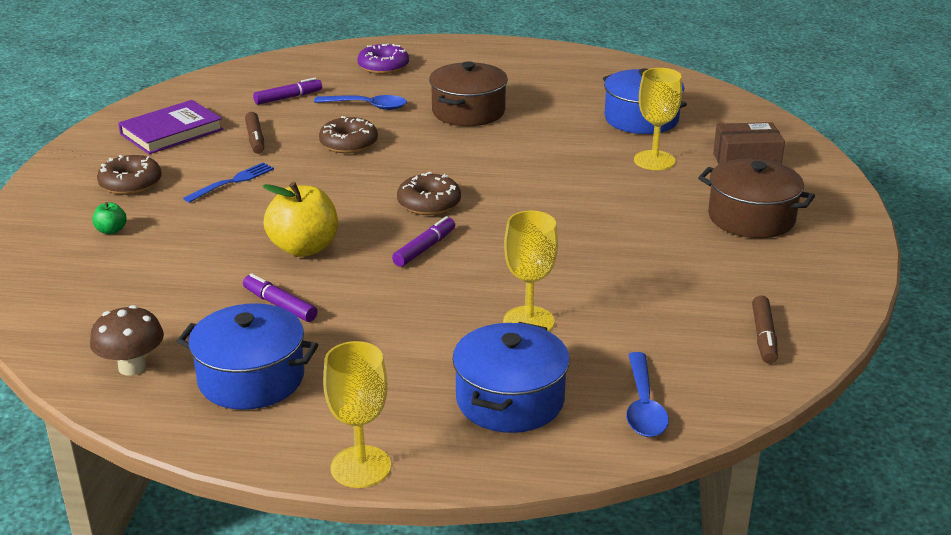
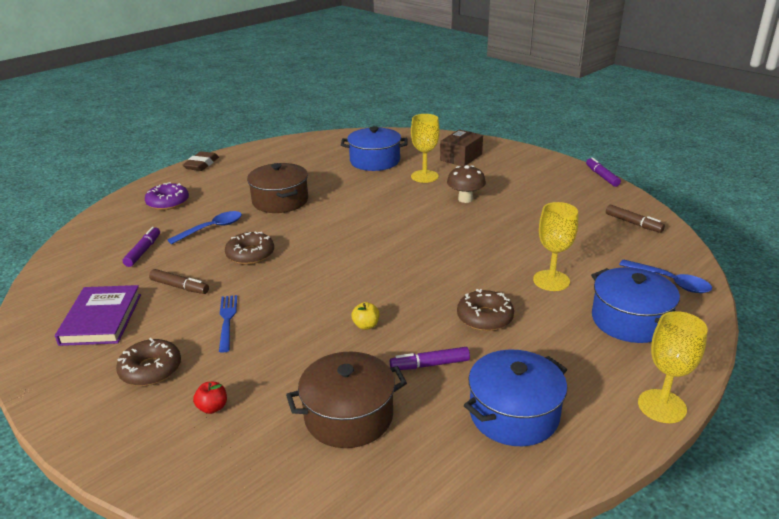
camera: 50 degrees left, 0 degrees up
(111, 230) = (212, 407): green apple -> red apple
(132, 367) = (440, 471): brown mushroom -> brown mushroom (465, 199)
(304, 248) = (366, 325): yellow apple -> yellow apple, size x0.46
(424, 248) = (426, 281): purple marker -> purple marker (602, 176)
(429, 203) = (373, 258): brown donut -> brown donut (484, 317)
(478, 44) = (201, 164): none -> brown eraser
(751, 218) = (517, 179): brown pot -> brown pot (348, 416)

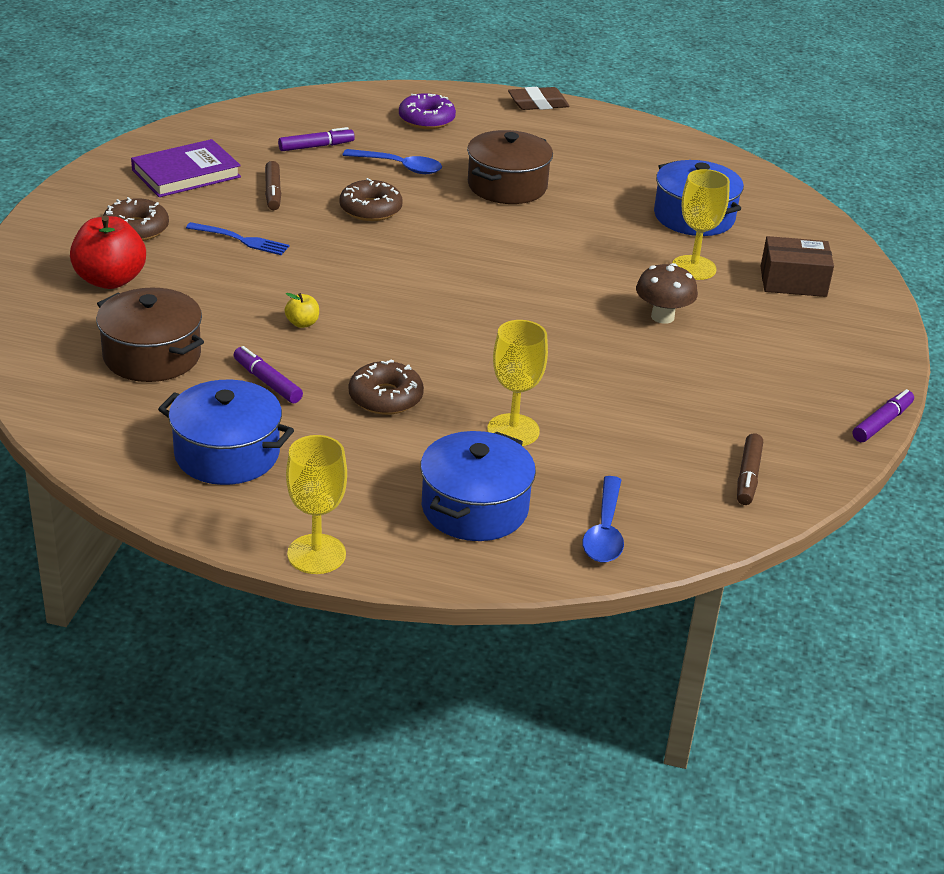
camera: 55 degrees right, 5 degrees up
(212, 407) = (110, 280): red apple -> red apple, size x2.18
(227, 320) = (241, 240): blue fork -> blue fork turned 60 degrees clockwise

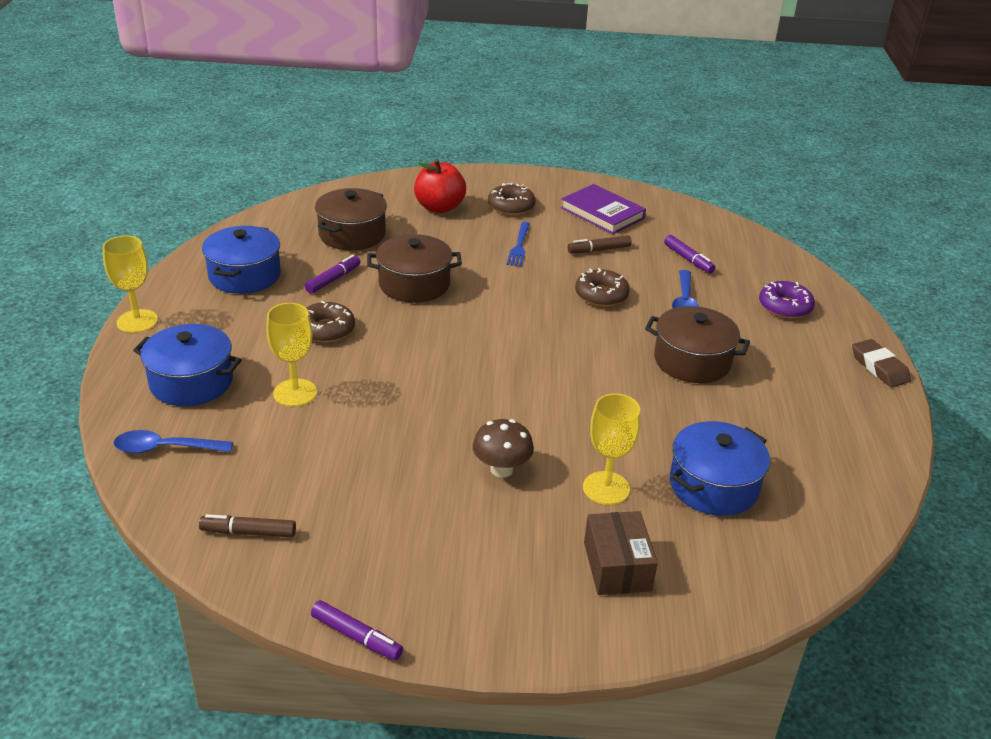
camera: 80 degrees right, 0 degrees up
(302, 323) = (414, 284): yellow apple -> brown pot

